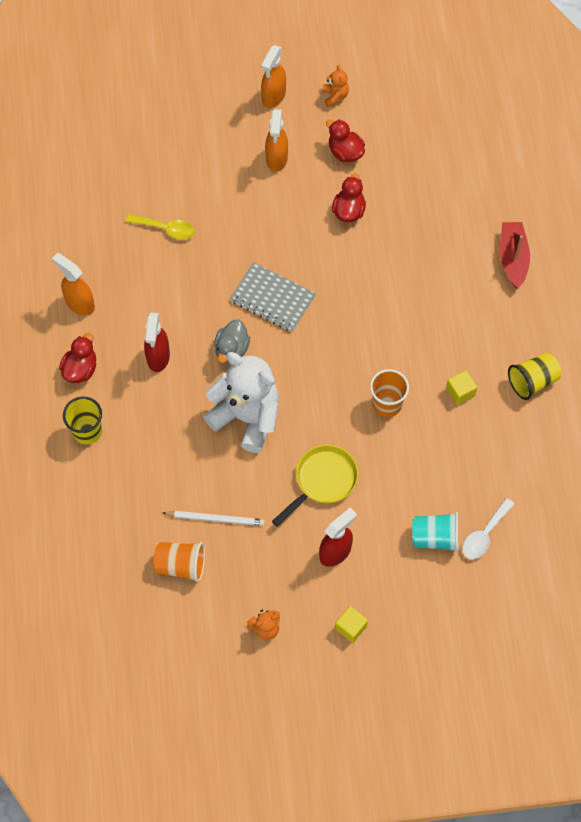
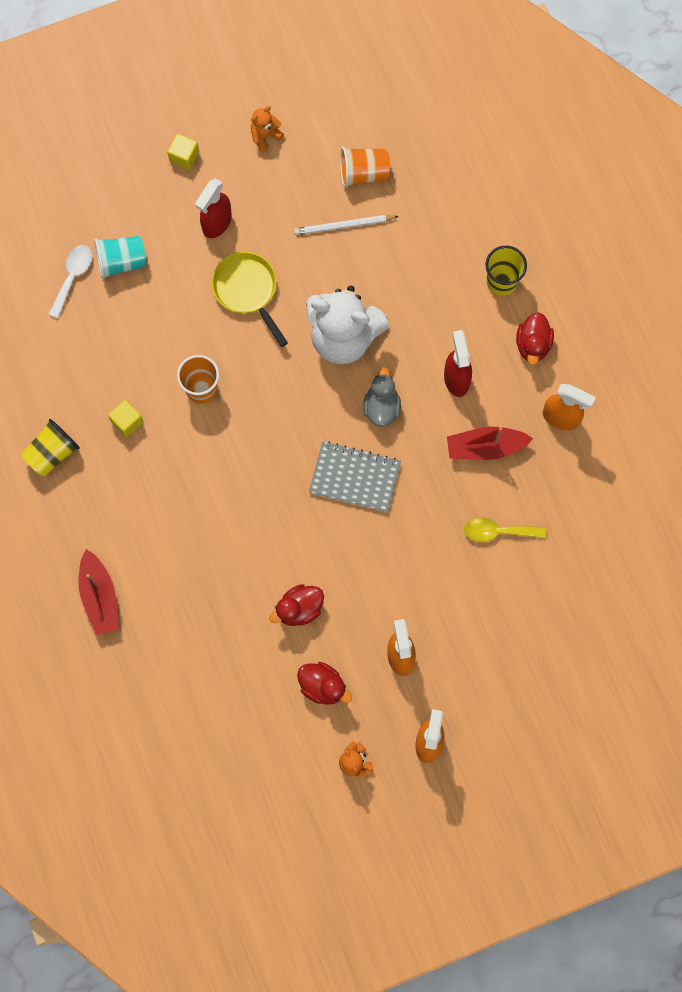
camera: 165 degrees right, 10 degrees up
(153, 295) = (485, 447): none -> red boat
(323, 481) = (247, 290): yellow pan -> yellow pan turned 120 degrees clockwise
(348, 211) = (299, 609): red duck -> red duck turned 60 degrees clockwise

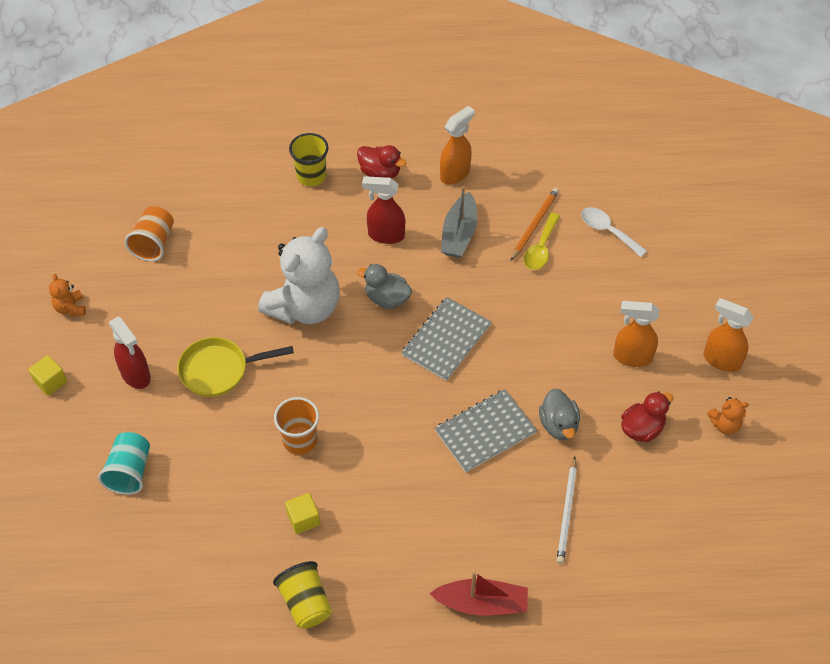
camera: 70 degrees left, 20 degrees down
(73, 277) = (121, 523): white spoon -> white spoon (607, 231)
(268, 545) = (485, 432): none -> grey notebook
(299, 609) = (558, 425): red duck -> grey duck
(343, 226) = (196, 274): white pencil -> white pencil (567, 512)
(485, 447) = (459, 234): red boat -> grey boat
(526, 516) = (534, 224): none -> orange pencil

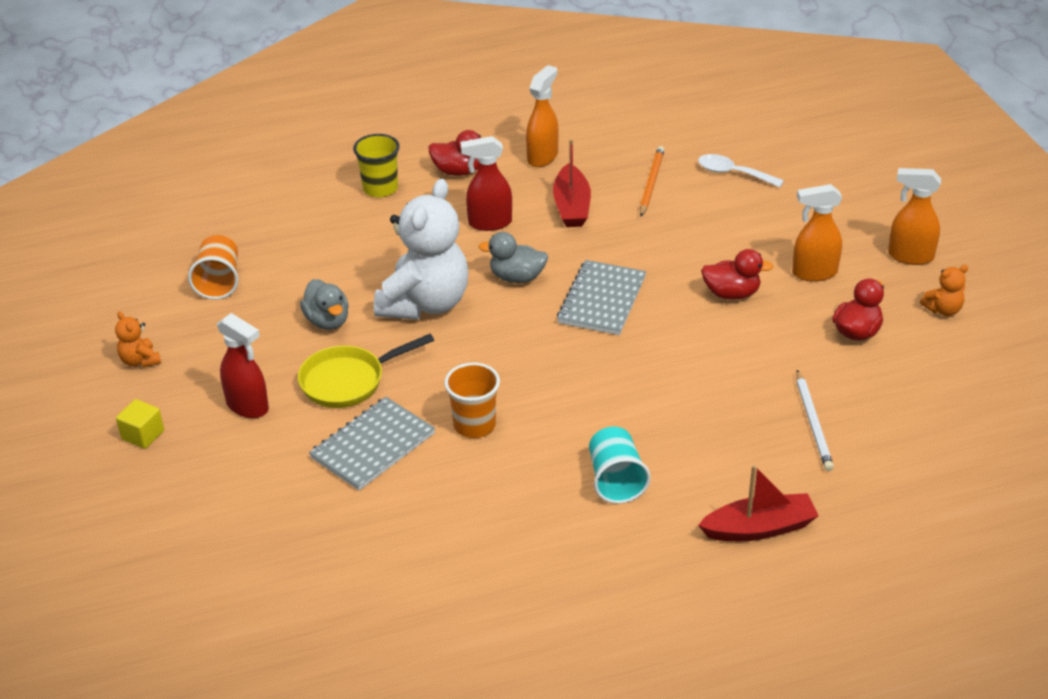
camera: 15 degrees left, 15 degrees down
(130, 472) = (279, 499): turquoise cup -> turquoise cup (616, 480)
(303, 519) = (512, 497): yellow cube -> none
(305, 603) = (552, 576): yellow cup -> none
(459, 234) = (572, 206): grey boat -> red boat
(485, 432) = (685, 371): grey notebook -> grey notebook (373, 446)
(540, 249) = (668, 202): yellow spoon -> none
(554, 361) = (731, 293): none -> red duck
(558, 425) = (764, 348): grey duck -> grey duck (327, 321)

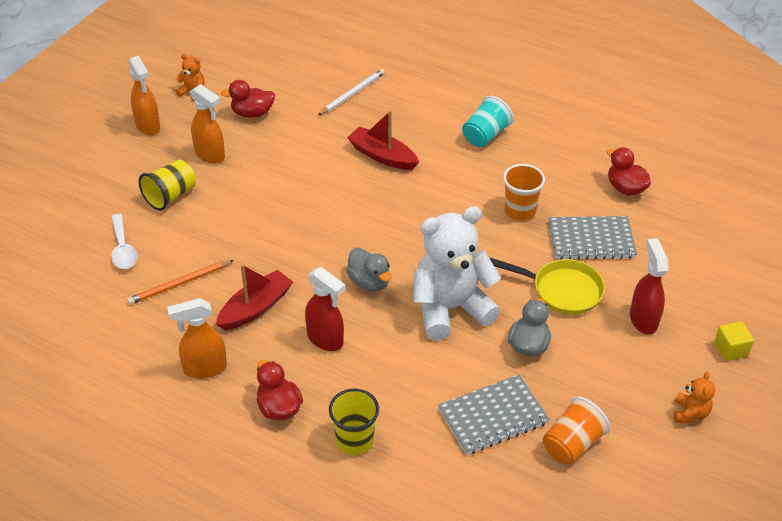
camera: 135 degrees left, 5 degrees up
(602, 300) = (345, 228): grey notebook -> grey notebook (492, 416)
(731, 293) = (271, 177): red duck -> red duck (625, 188)
(759, 528) = (451, 76): red boat -> red boat (382, 156)
(776, 224) = (170, 196): none -> yellow cup

